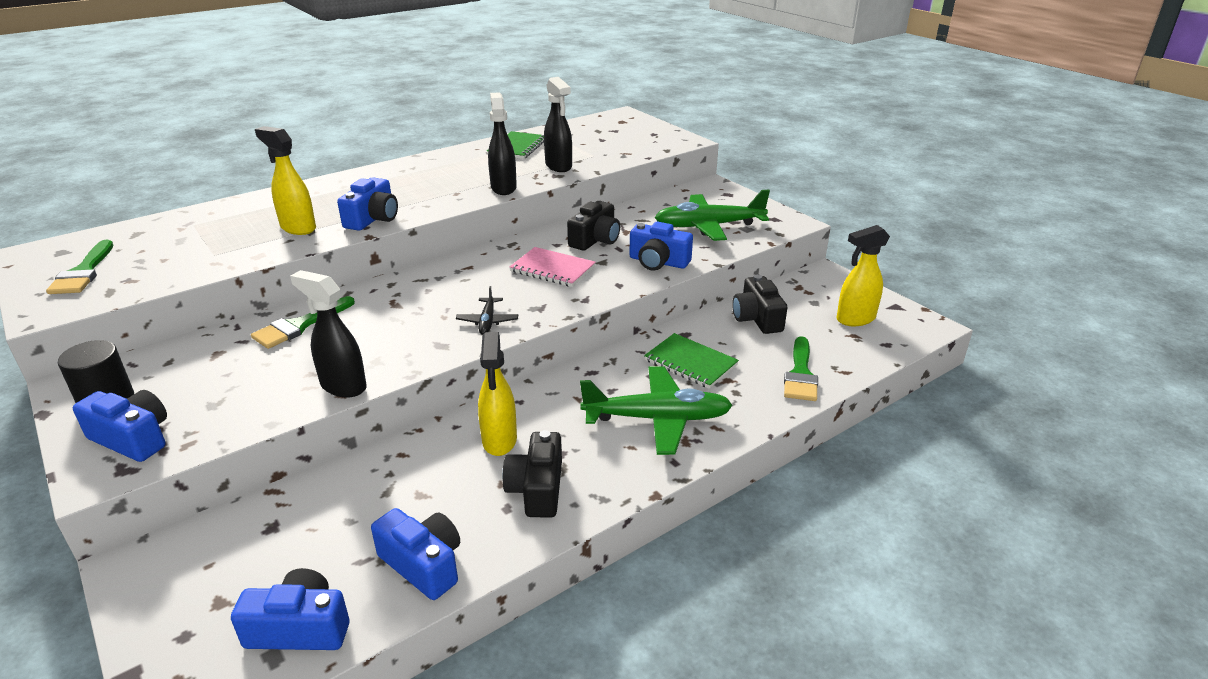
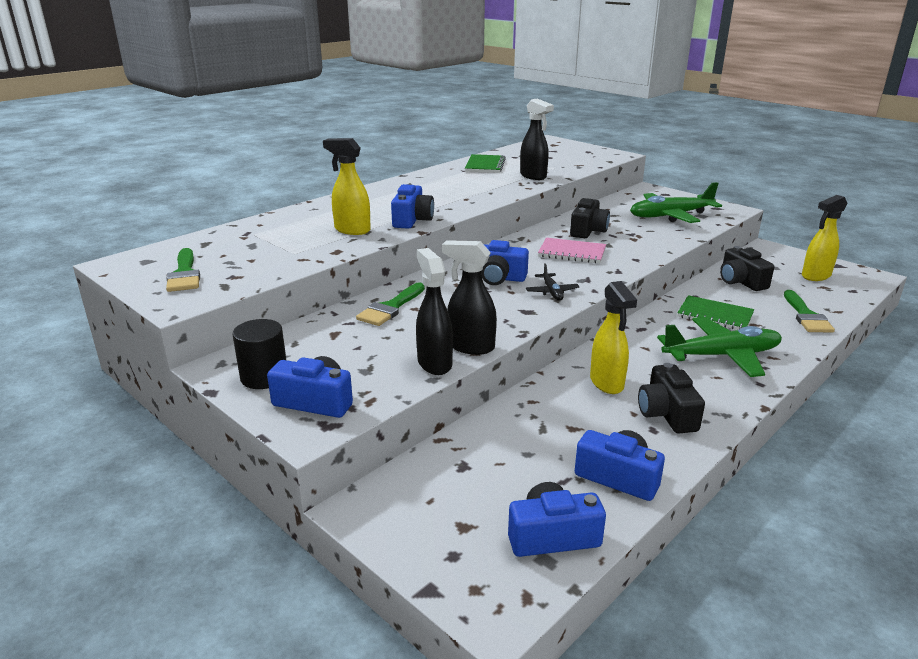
camera: 10 degrees left, 5 degrees down
(503, 188) = (502, 193): black spray bottle -> black spray bottle (434, 363)
(658, 262) = (653, 242): blue camera -> blue camera (497, 278)

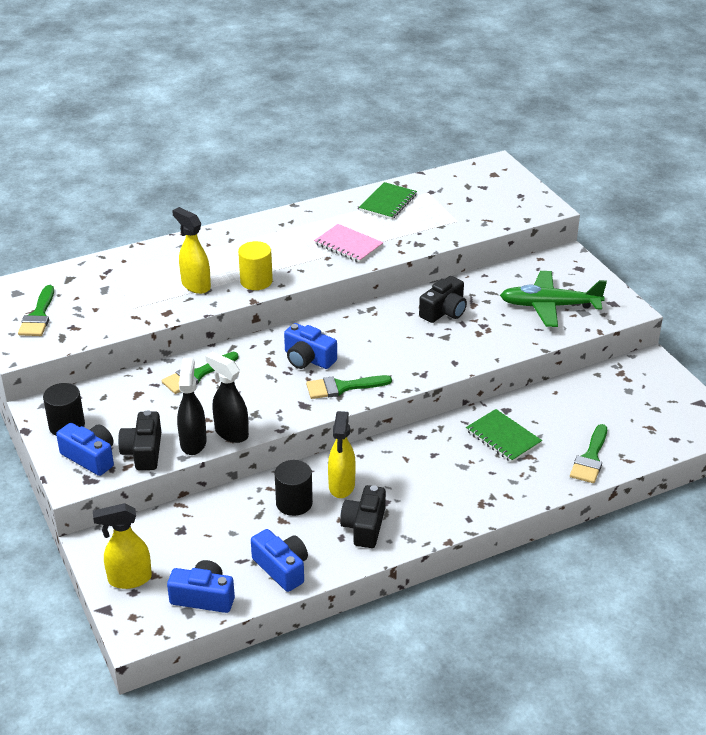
camera: 20 degrees right, 10 degrees up
(412, 220) = (256, 281): blue camera -> yellow cylinder
(533, 176) = (422, 232): black spray bottle -> none
(552, 292) = (342, 387): black plane -> green brush
(571, 409) = (294, 503): none -> black cylinder
(572, 252) = (402, 340): pink notebook -> pink notebook (348, 245)
(721, 356) = (464, 483): green plane -> none
(741, 281) = (572, 401): black camera -> black camera (143, 452)
(815, 276) = (658, 411): yellow spray bottle -> yellow spray bottle (129, 579)

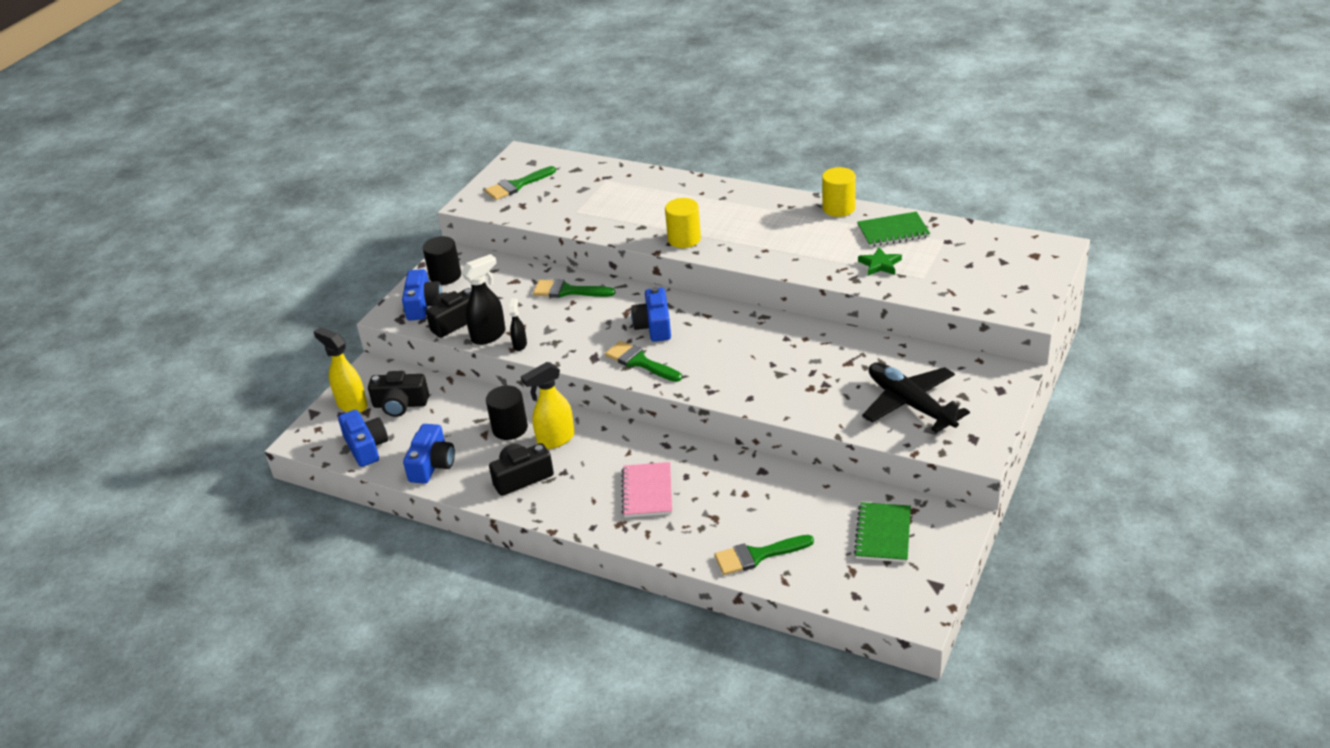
camera: 55 degrees right, 0 degrees up
(195, 285) = (640, 219): yellow spray bottle -> none
(231, 433) = (520, 345): black spray bottle -> black spray bottle, size x0.56
(326, 206) = (838, 208): none -> yellow cylinder
(348, 245) = (798, 249): pink notebook -> pink notebook (647, 491)
(417, 227) = (880, 264): none -> green star
(444, 311) = (815, 353): black camera -> black camera (400, 404)
(503, 437) = (721, 489): green notebook -> green notebook (883, 534)
(549, 306) = (910, 404): green plane -> black plane

